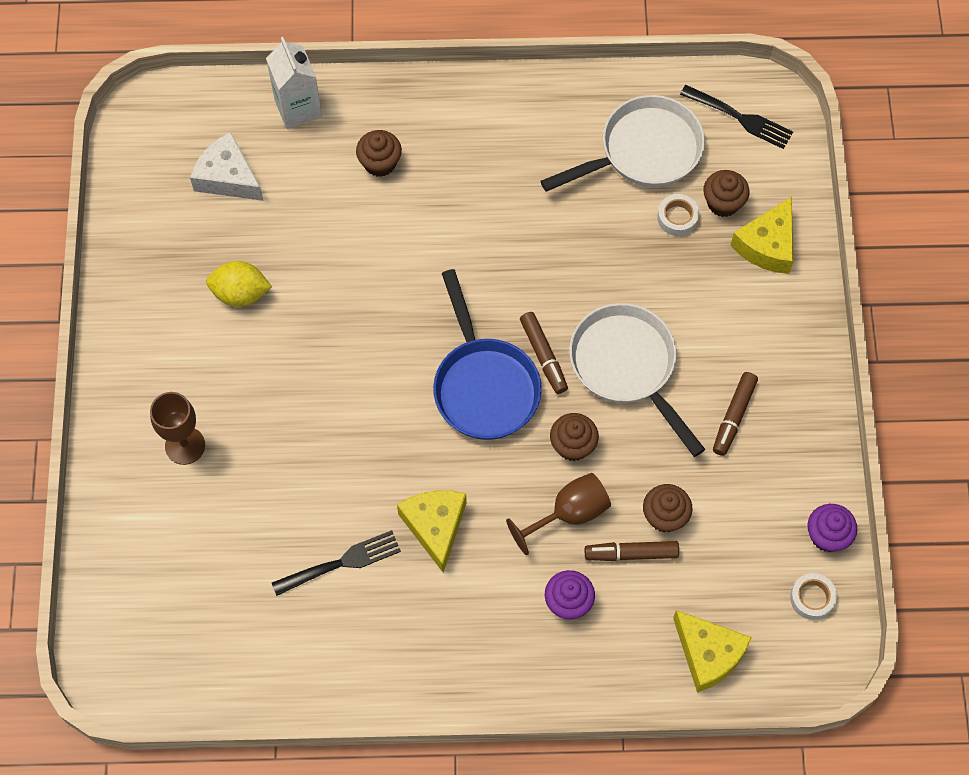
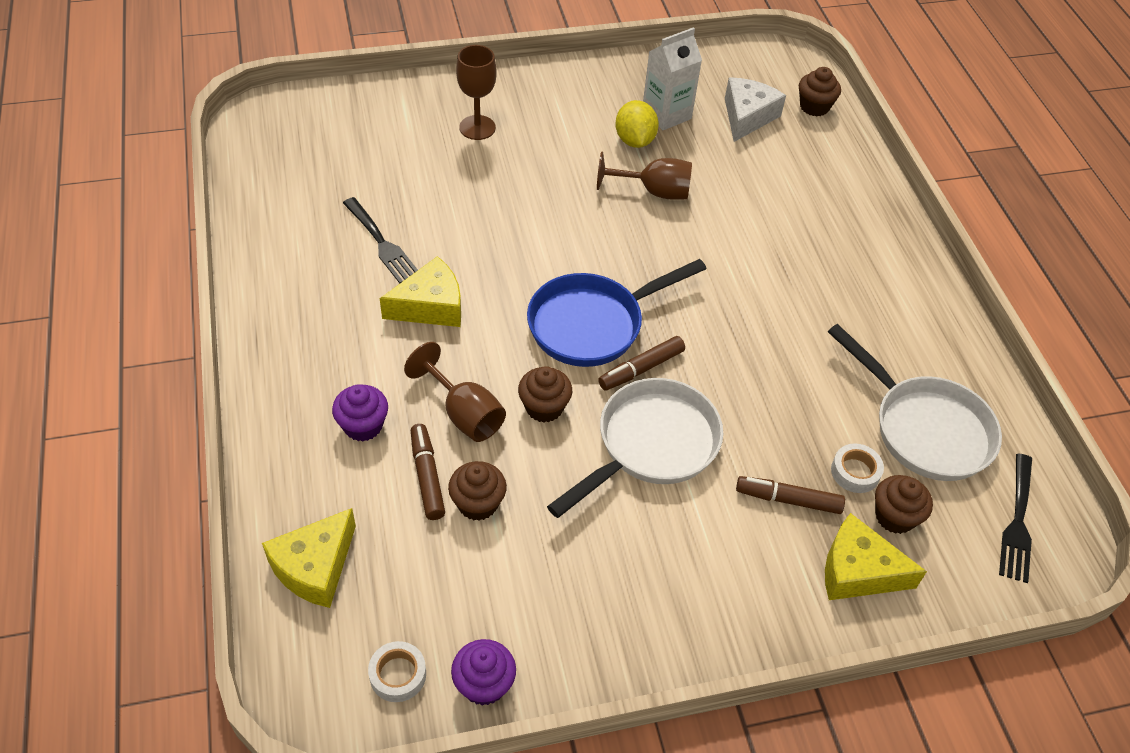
camera: 75 degrees right, 15 degrees down
(298, 108) = (839, 151): white carton -> white carton (666, 114)
(320, 293) = (653, 191): none -> brown goblet
(380, 163) = (808, 214): brown cupcake -> brown cupcake (814, 107)
(733, 416) = (618, 560): brown marker -> brown marker (788, 499)

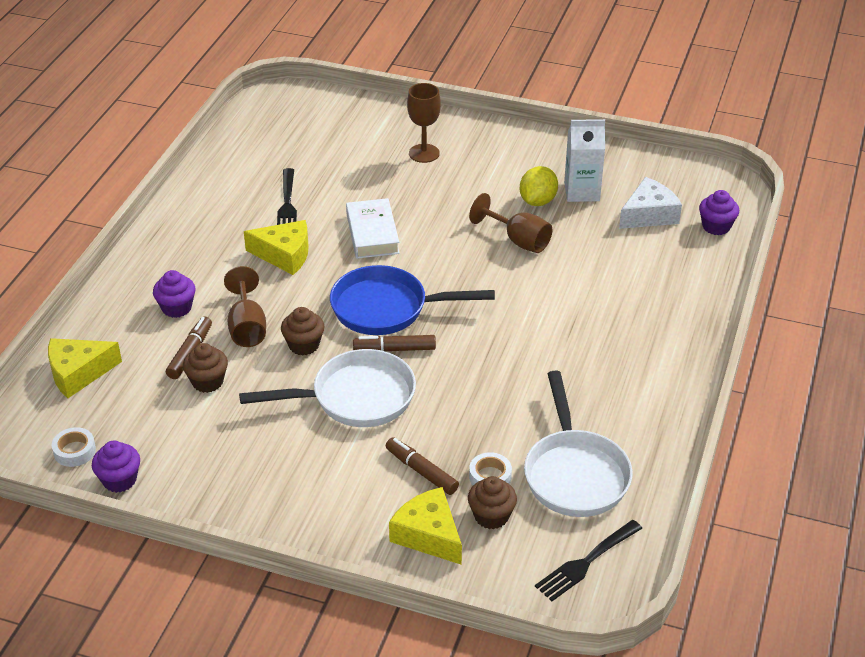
camera: 35 degrees right, 10 degrees down
(503, 242) = (372, 233): none -> white book
(814, 107) = (716, 226): brown cupcake -> purple cupcake

